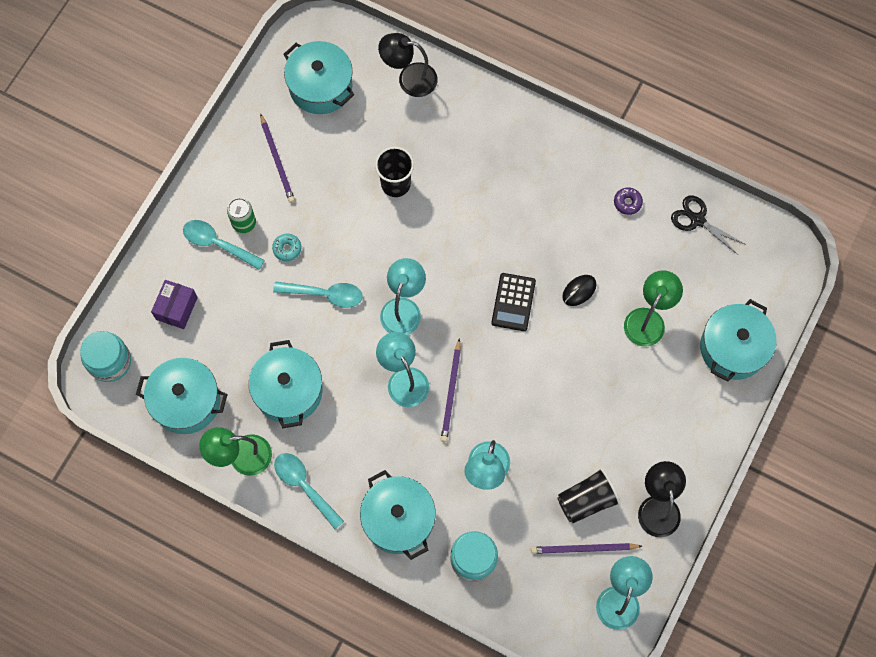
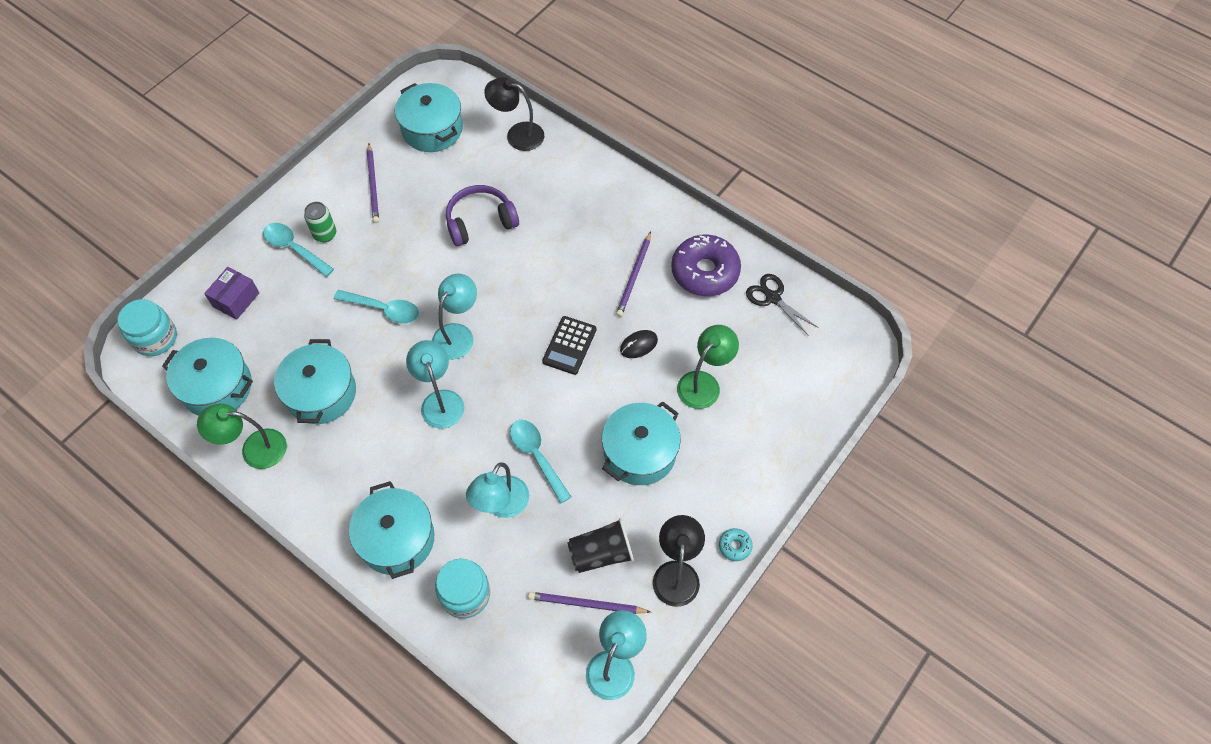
camera: 10 degrees right, 10 degrees down
(287, 249) = (359, 263): turquoise donut -> turquoise donut (735, 546)
(304, 486) = (309, 489): turquoise spoon -> turquoise spoon (537, 456)
(395, 184) = (480, 222): black cup -> purple headphones
(451, 392) = (485, 421): purple pencil -> purple pencil (634, 276)
(627, 203) = (705, 272): purple donut -> purple donut, size x2.36
(733, 348) = (787, 425): turquoise pot -> turquoise pot (639, 452)

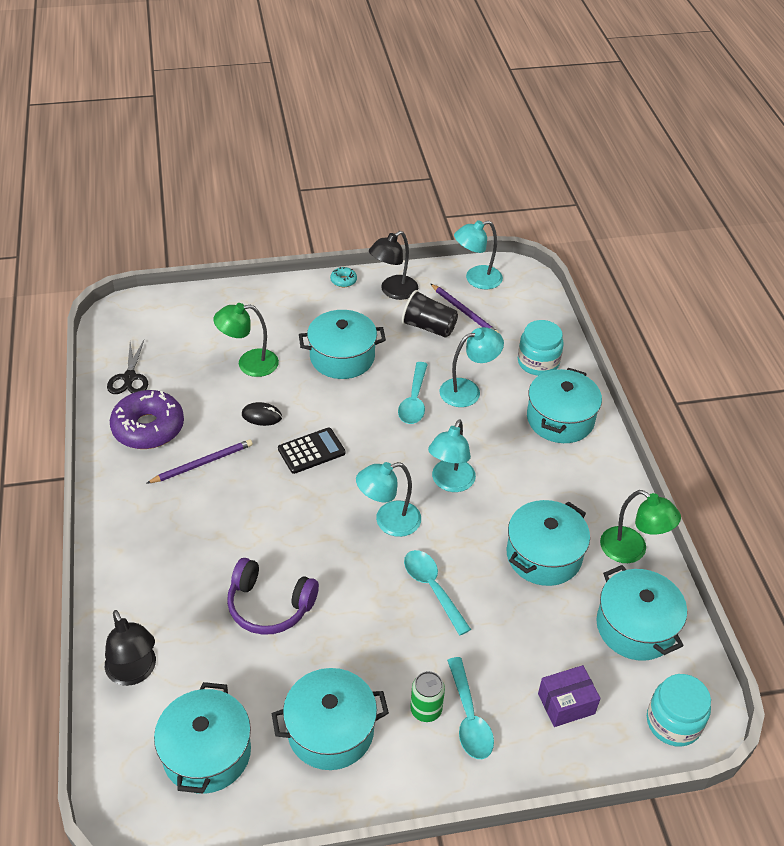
camera: 140 degrees left, 15 degrees down
(373, 185) = (330, 731): purple pencil -> turquoise pot

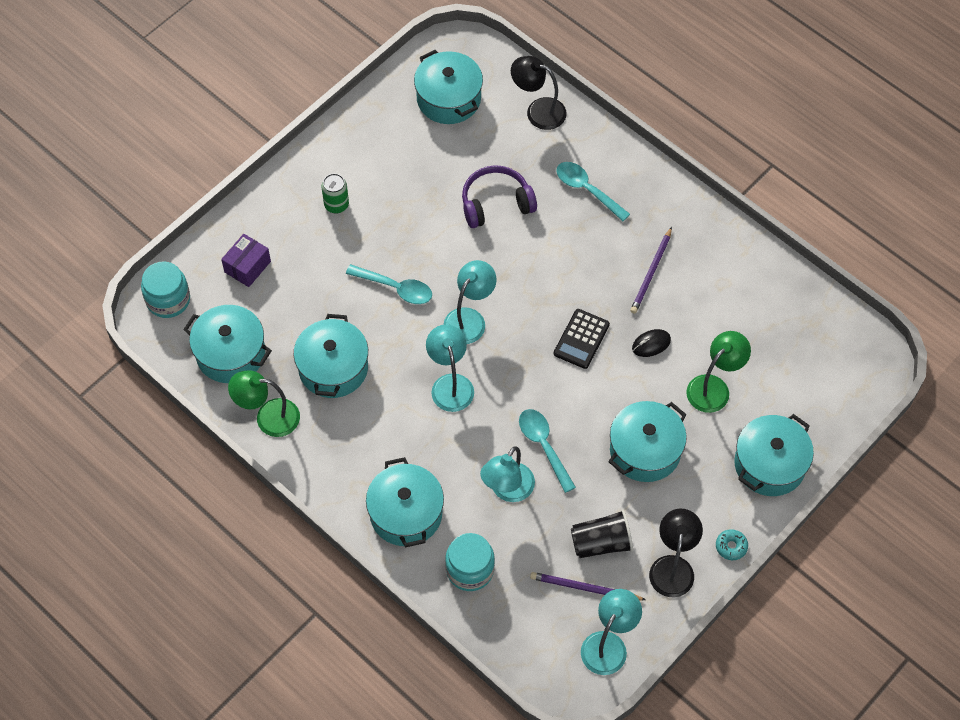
camera: 145 degrees right, 15 degrees up
(129, 377) = (791, 306): black scissors -> none
(148, 428) = (724, 273): purple donut -> none
(330, 731) = (386, 156): turquoise pot -> turquoise pot (769, 464)
(469, 717) = (305, 218): turquoise spoon -> turquoise spoon (587, 190)

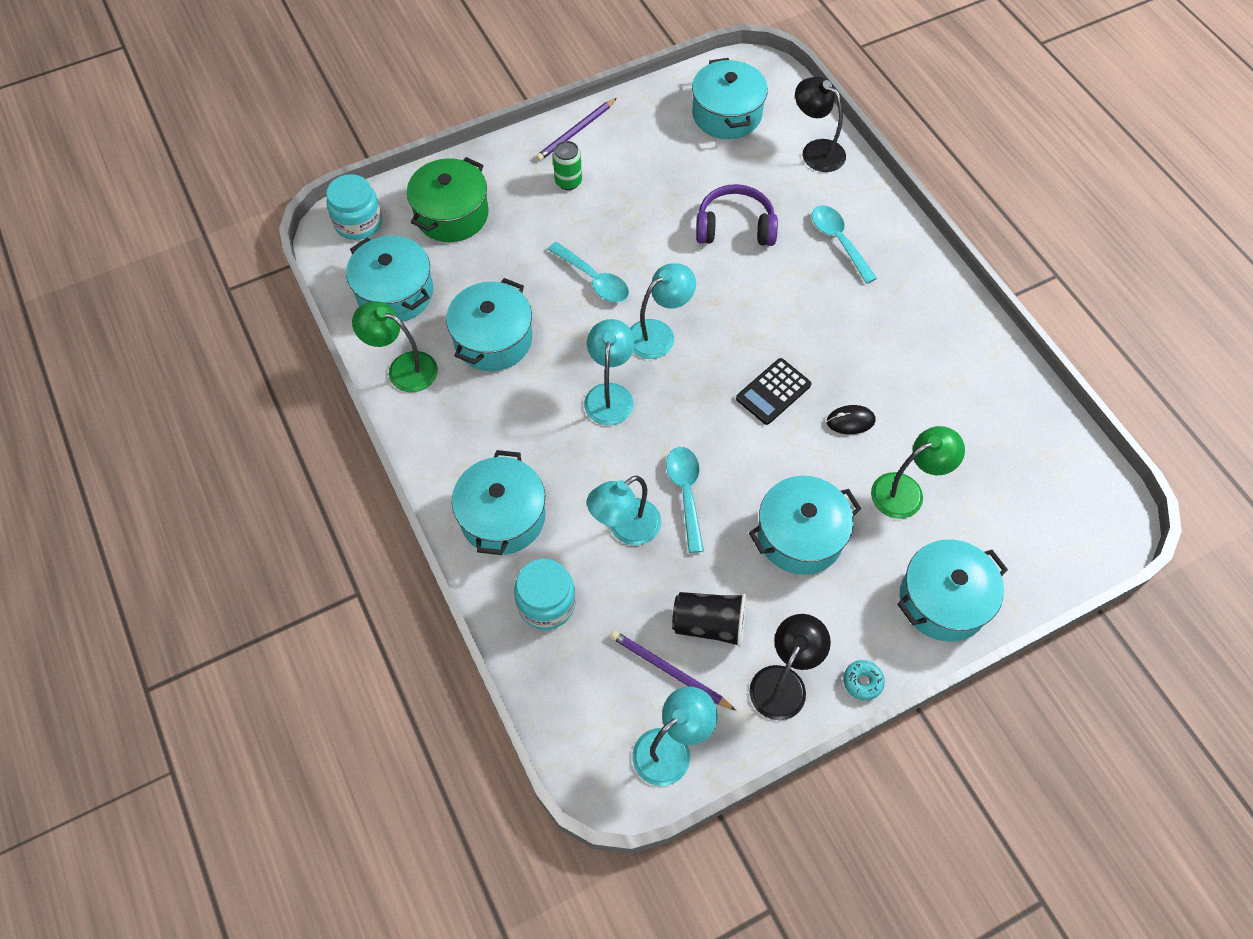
camera: 20 degrees right, 0 degrees up
(247, 267) = (452, 214): purple box -> green pot
(651, 273) = (878, 346): purple pencil -> purple pencil (576, 132)

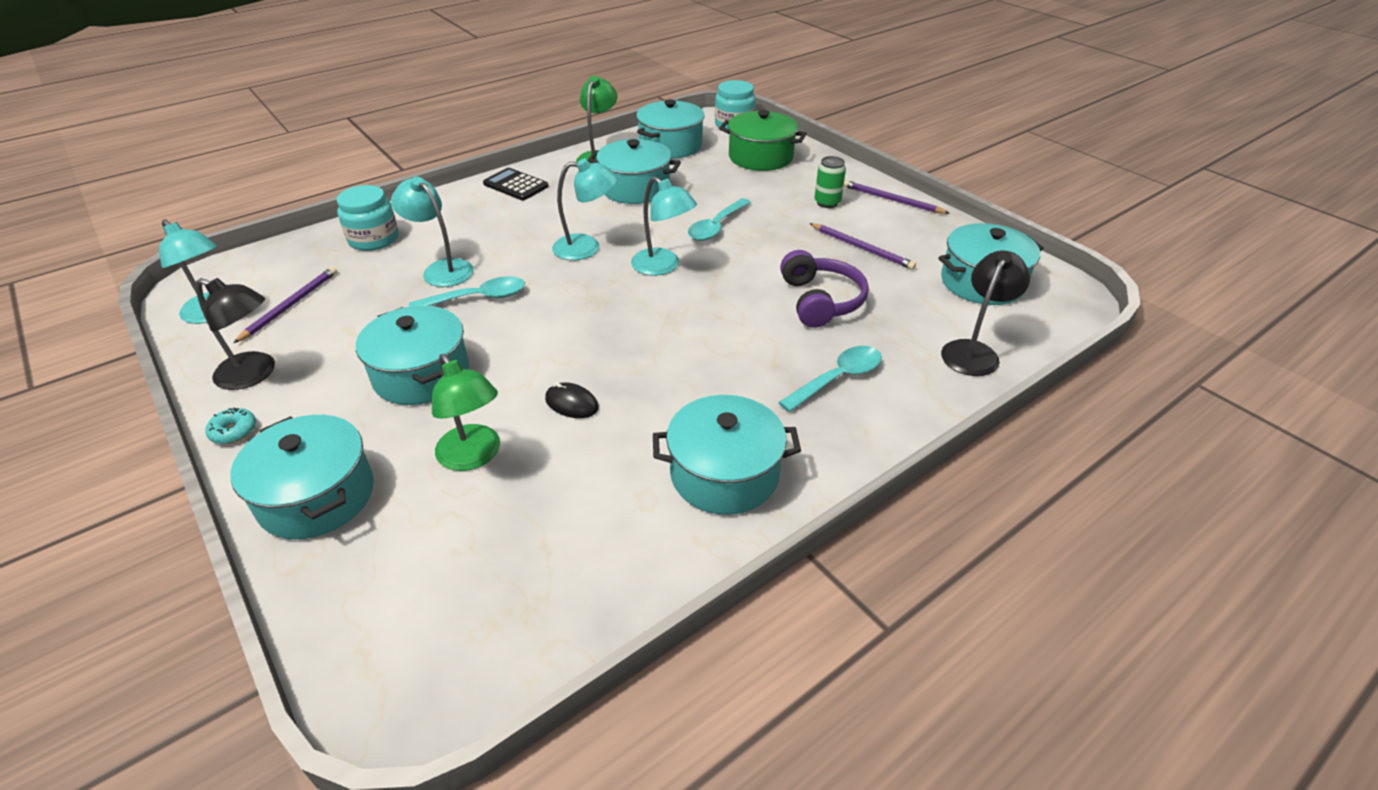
camera: 80 degrees right, 20 degrees down
(502, 517) = (459, 211): turquoise pot -> turquoise pot (724, 474)
(658, 177) = (862, 248): none -> purple pencil
(709, 624) = (332, 323): black cup -> none
(773, 392) = (604, 343): black calculator -> black calculator (516, 185)
(850, 421) = (571, 403): black mouse -> black mouse turned 45 degrees counterclockwise

